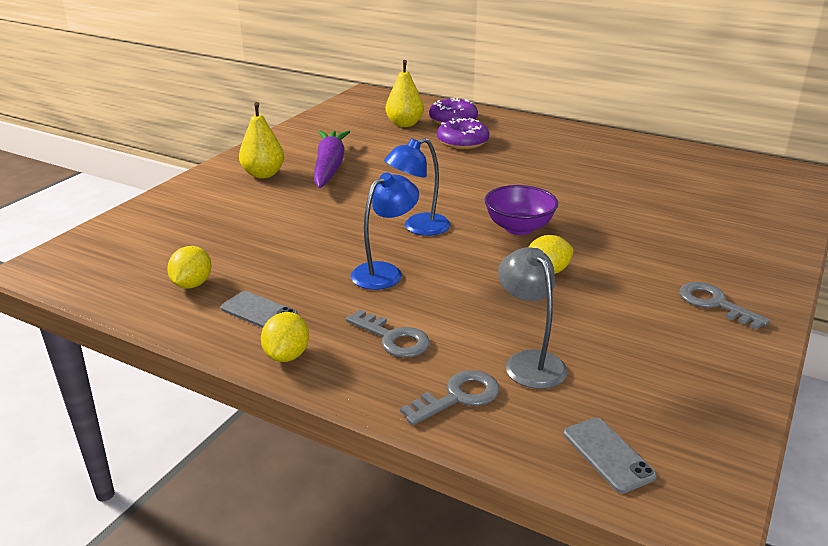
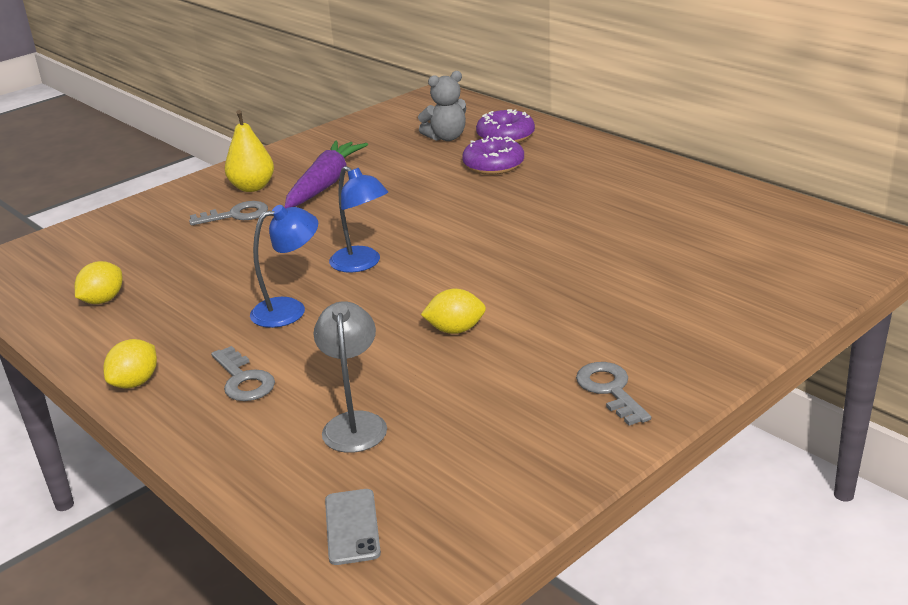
camera: 20 degrees right, 0 degrees up
(259, 312) = (142, 336): grey phone -> none
(404, 124) = (446, 137): yellow pear -> grey teddy bear
(418, 227) = (362, 264): blue lamp -> blue lamp turned 120 degrees counterclockwise
(458, 397) = (257, 447): grey key -> grey key (236, 215)
(519, 228) = (468, 276): purple bowl -> none

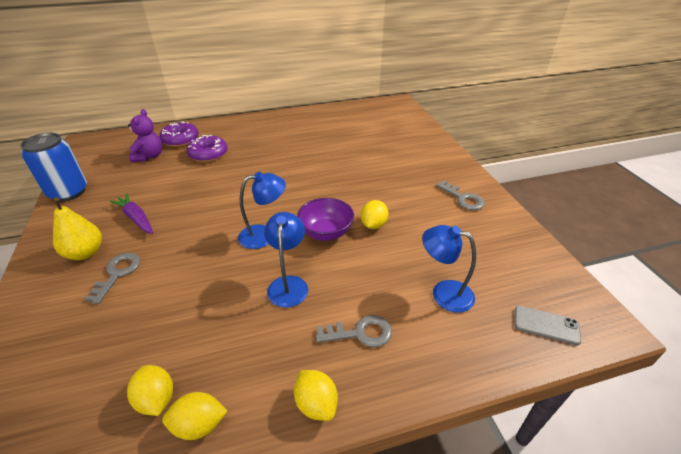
camera: 65 degrees left, 10 degrees up
(87, 331) = (199, 425): none -> yellow lemon
(325, 184) = (136, 218): purple carrot -> purple carrot, size x0.65
(335, 134) = (68, 192): none -> blue can
(355, 423) = (443, 293): grey lamp -> blue lamp
(404, 301) = (326, 233): none -> purple bowl
(446, 137) = (149, 156): grey teddy bear -> purple teddy bear
(610, 390) = (463, 198): grey key -> grey key turned 135 degrees counterclockwise

